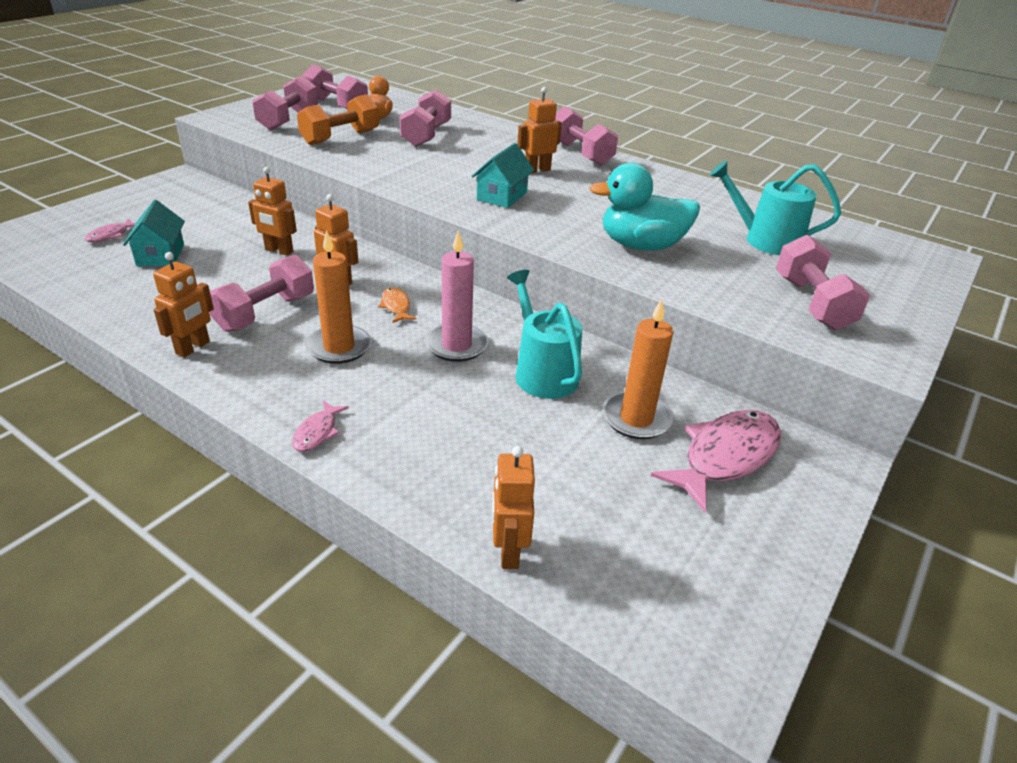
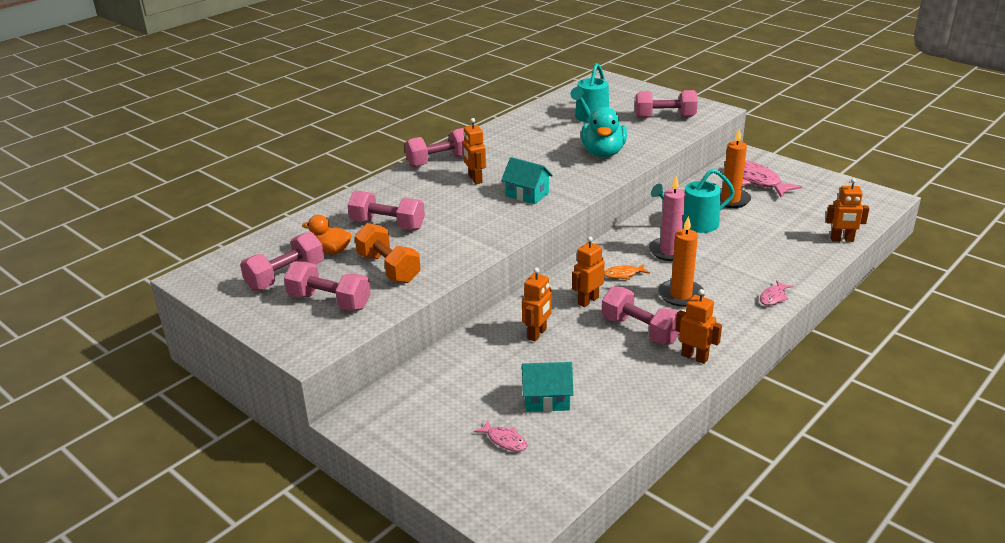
camera: 80 degrees left, 5 degrees down
(317, 432) = (773, 297): pink fish -> pink fish turned 105 degrees clockwise

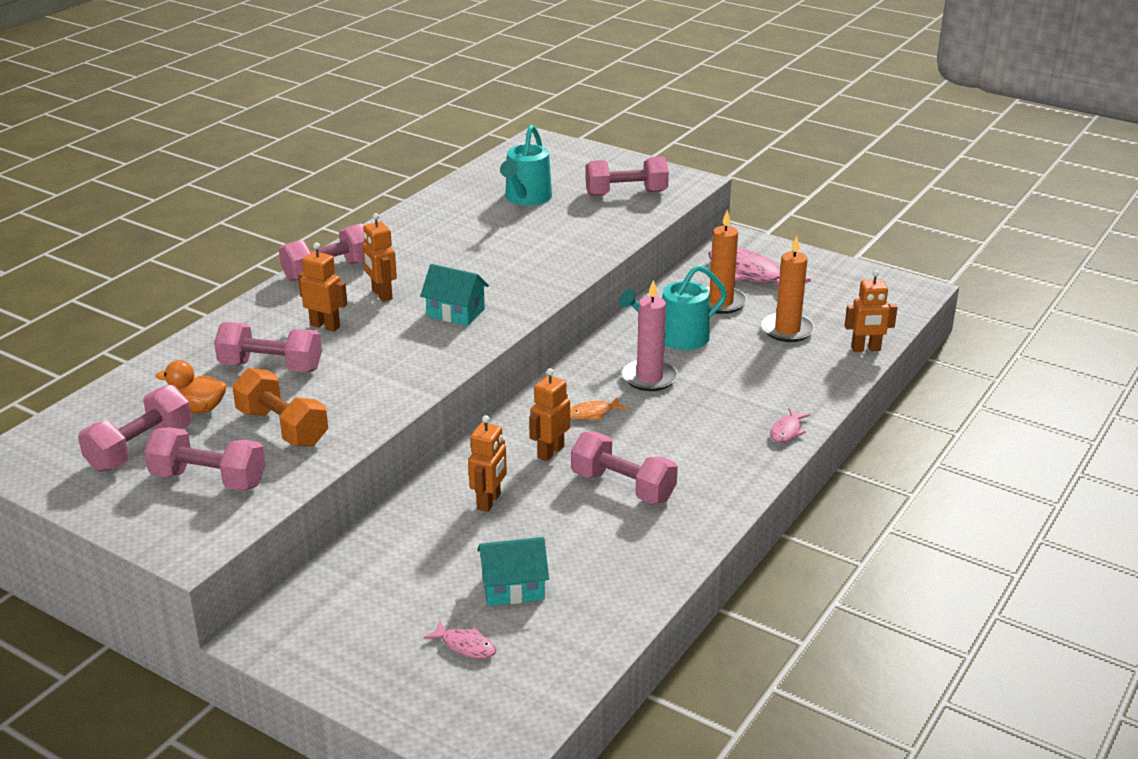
camera: 10 degrees left, 0 degrees up
(603, 153) = (550, 249): turquoise duck -> none
(681, 295) = (670, 436): orange candle -> orange candle (787, 330)
(694, 357) = (695, 517): orange robot -> orange robot (325, 326)

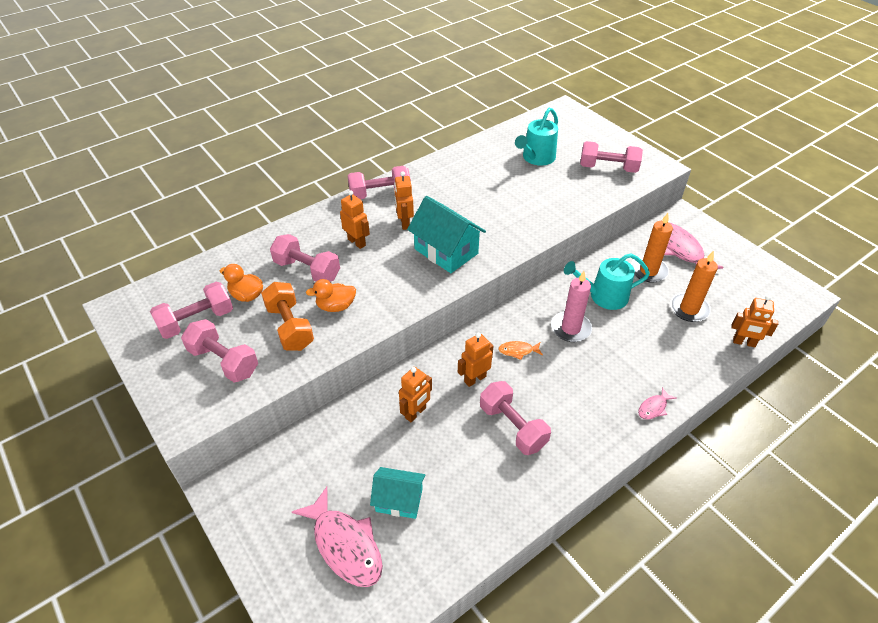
camera: 20 degrees right, 15 degrees up
(335, 395) = (336, 306): none -> orange duck
(455, 313) = (446, 251): turquoise house -> turquoise house, size x1.55
(465, 646) = (345, 545): pink fish -> pink fish, size x2.11

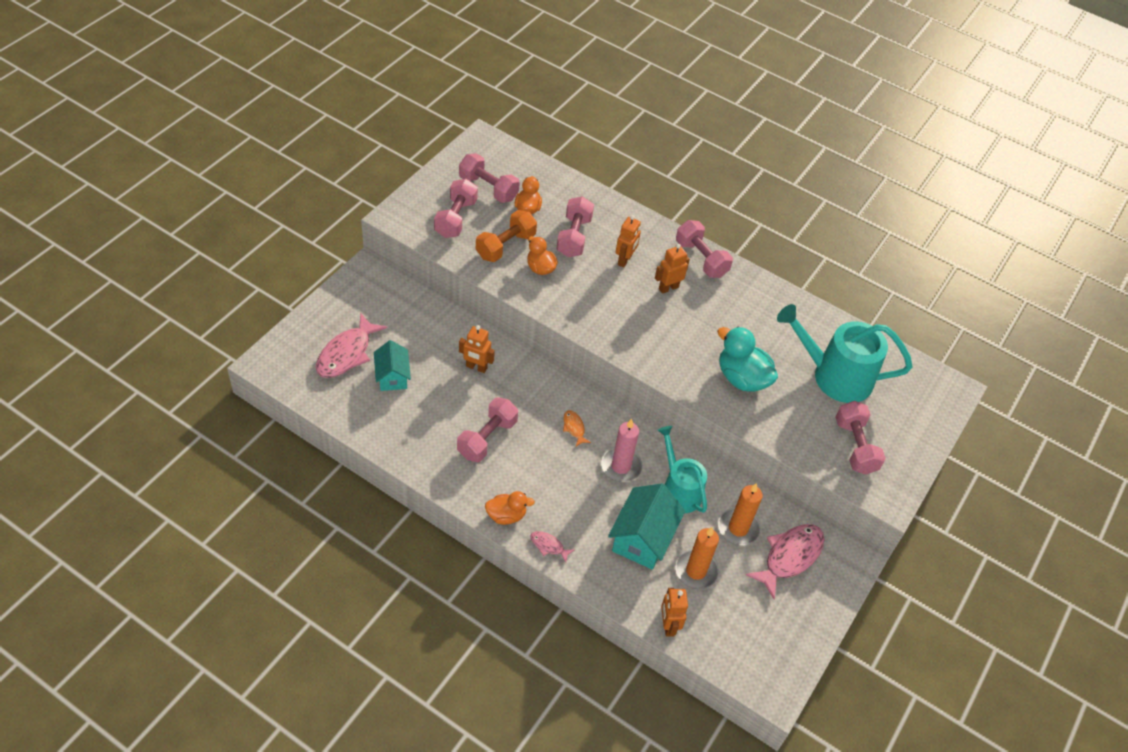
camera: 65 degrees right, 5 degrees up
(446, 251) = (644, 328): turquoise house -> turquoise house (642, 538)
(475, 379) = (528, 401): orange robot -> none
(524, 207) = (742, 378): none -> turquoise duck
(536, 158) = (835, 376): turquoise watering can -> turquoise watering can, size x1.51
(613, 434) = (506, 515): none -> orange duck

